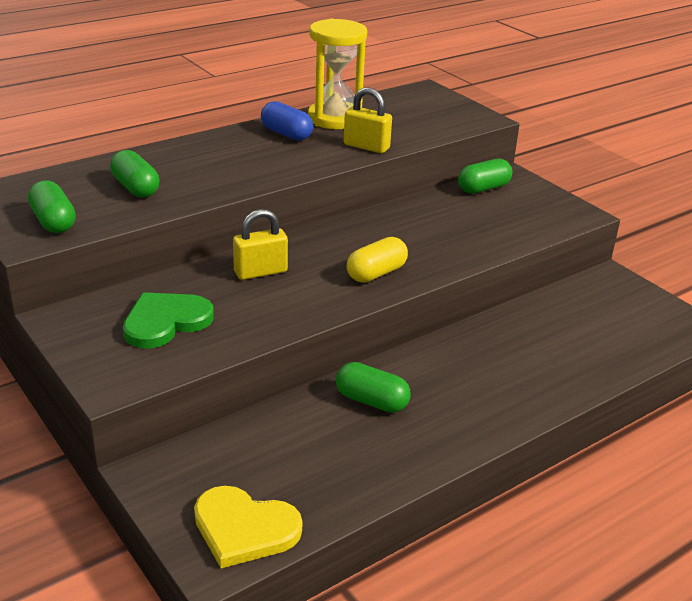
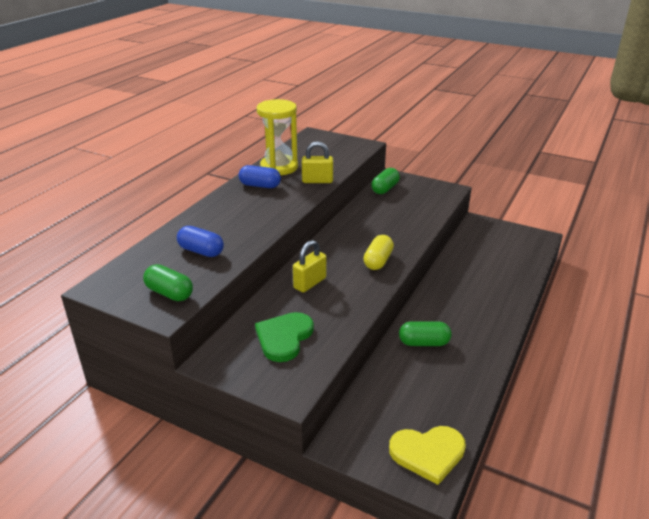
camera: 25 degrees left, 0 degrees up
(136, 188) = (201, 251): green capsule -> blue capsule

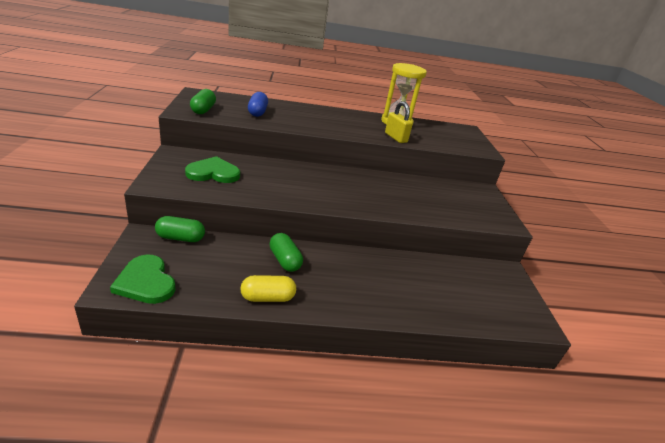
camera: 55 degrees right, 0 degrees up
(260, 186) = (361, 119): blue capsule -> none
(310, 283) = (286, 173): yellow padlock -> none
(378, 261) = (343, 198): yellow capsule -> yellow capsule (267, 298)
(385, 189) = (459, 188): green capsule -> green capsule (180, 238)
(428, 453) = (146, 282): yellow heart -> green heart

